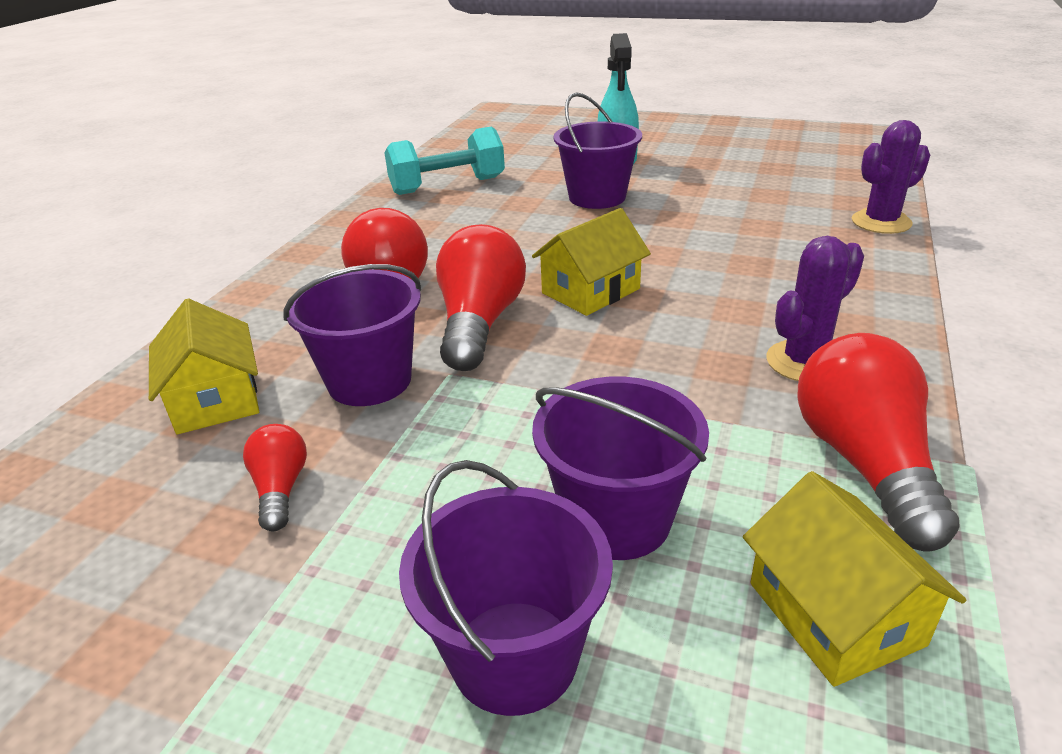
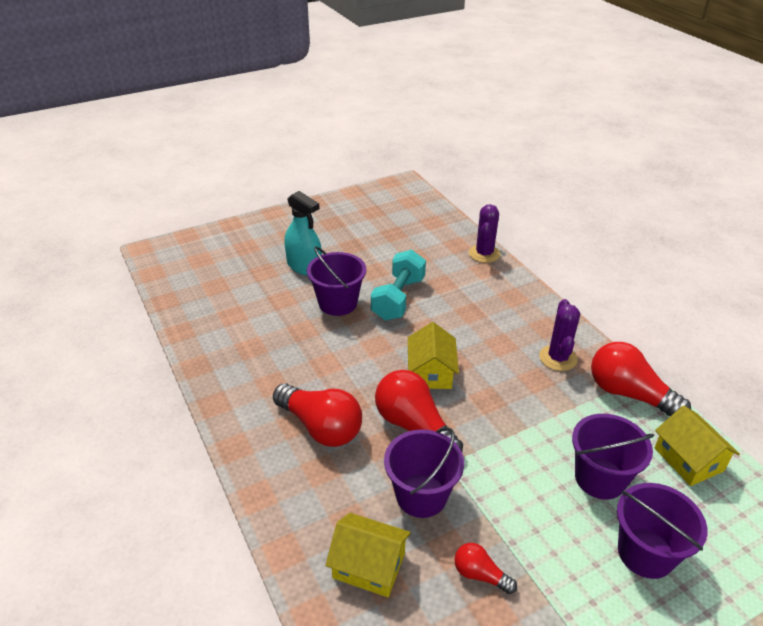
camera: 50 degrees left, 5 degrees up
(447, 186) = (234, 340): turquoise dumbbell -> turquoise dumbbell (398, 298)
(835, 613) = (688, 459): yellow house -> yellow house turned 45 degrees clockwise

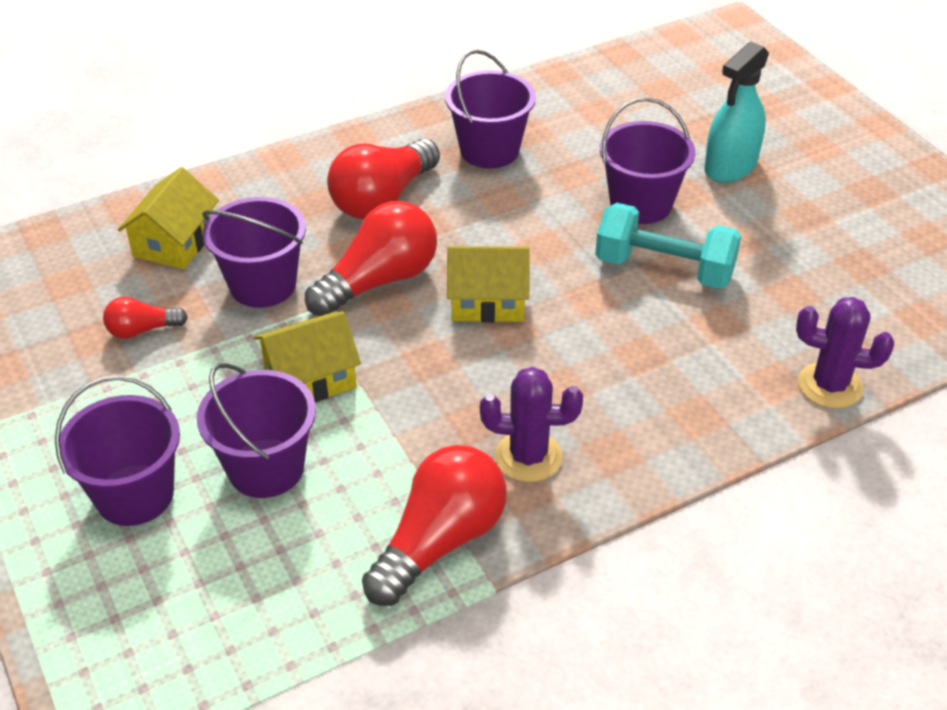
camera: 90 degrees right, 5 degrees up
(269, 369) = (489, 150): none -> purple bucket
(480, 574) = (142, 330): red light bulb -> red light bulb turned 135 degrees counterclockwise
(688, 459) = (288, 591): yellow house -> yellow house (310, 378)

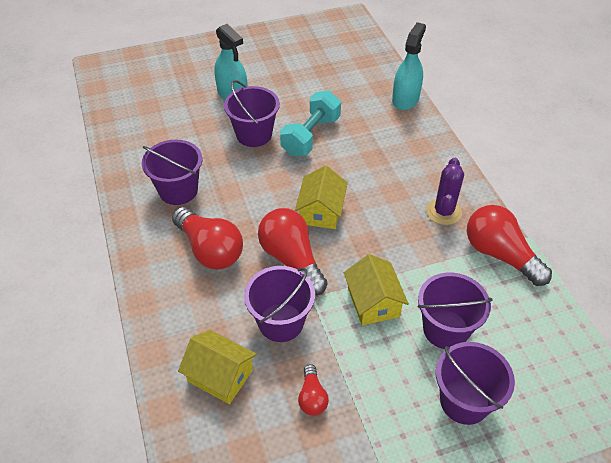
camera: 80 degrees left, 5 degrees up
(830, 386) = (405, 99): purple cactus -> turquoise spray bottle

